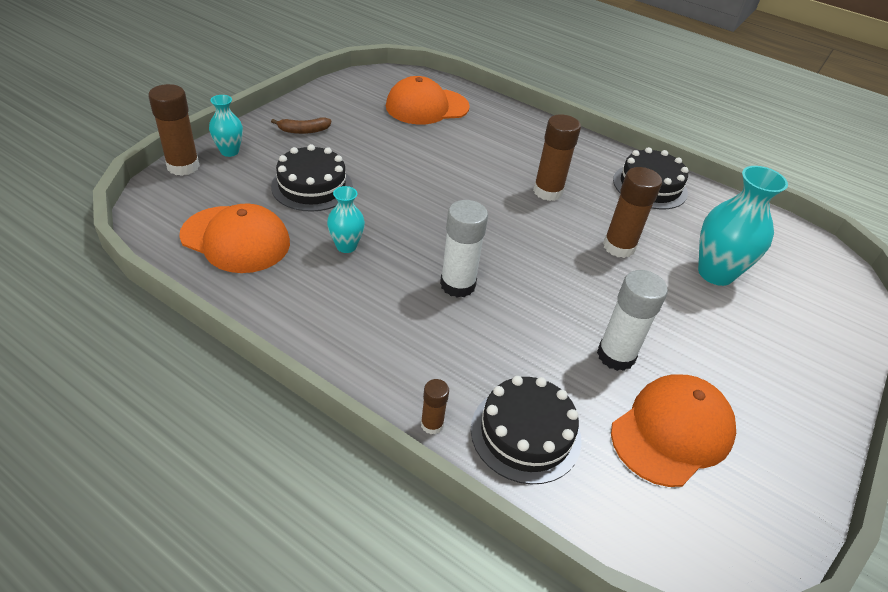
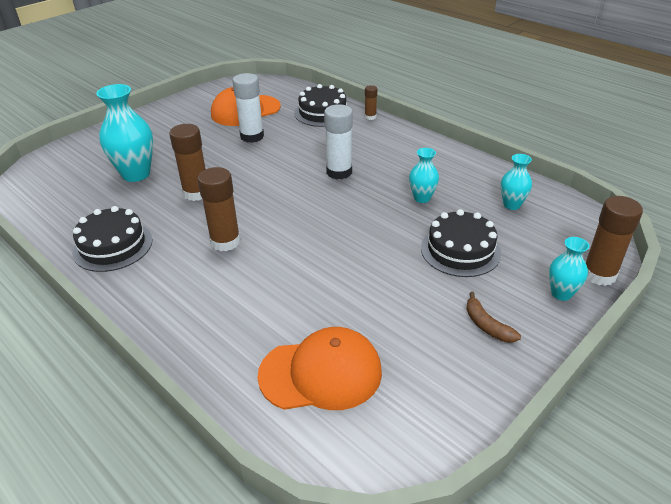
camera: 165 degrees left, 5 degrees down
(236, 239) = (511, 205): orange cap -> turquoise vase
(304, 131) = (487, 325): brown banana -> brown banana turned 120 degrees counterclockwise

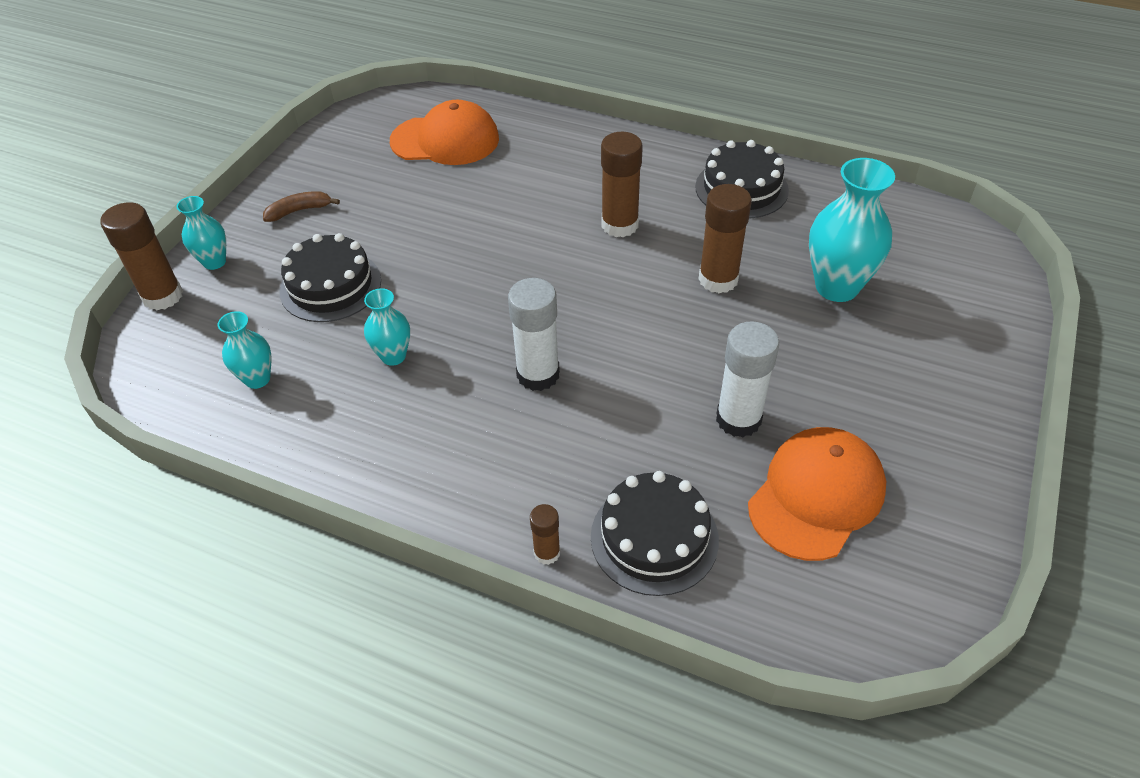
camera: 160 degrees right, 10 degrees up
(321, 373) = (445, 140): orange cap -> orange cap turned 150 degrees counterclockwise
(487, 325) = (299, 211): brown banana -> brown banana turned 60 degrees counterclockwise

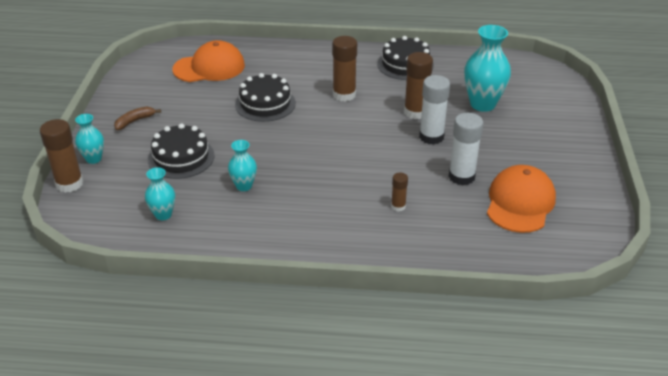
camera: 20 degrees left, 10 degrees down
(538, 374) = (337, 178): white glue stick -> white glue stick (431, 137)
(547, 553) = (390, 260): brown glue stick -> brown glue stick (398, 206)
(654, 537) = (445, 240): black cake -> black cake (265, 104)

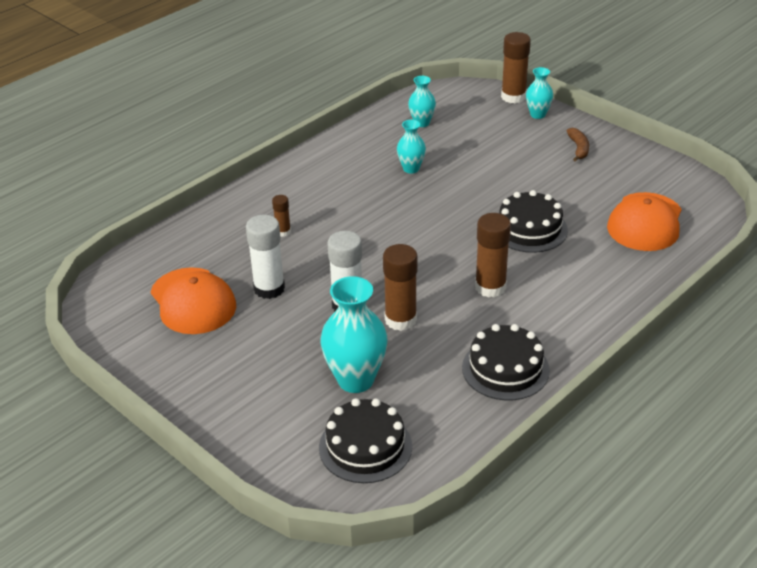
camera: 130 degrees right, 0 degrees up
(181, 157) = (490, 153): black cake -> black cake (365, 447)

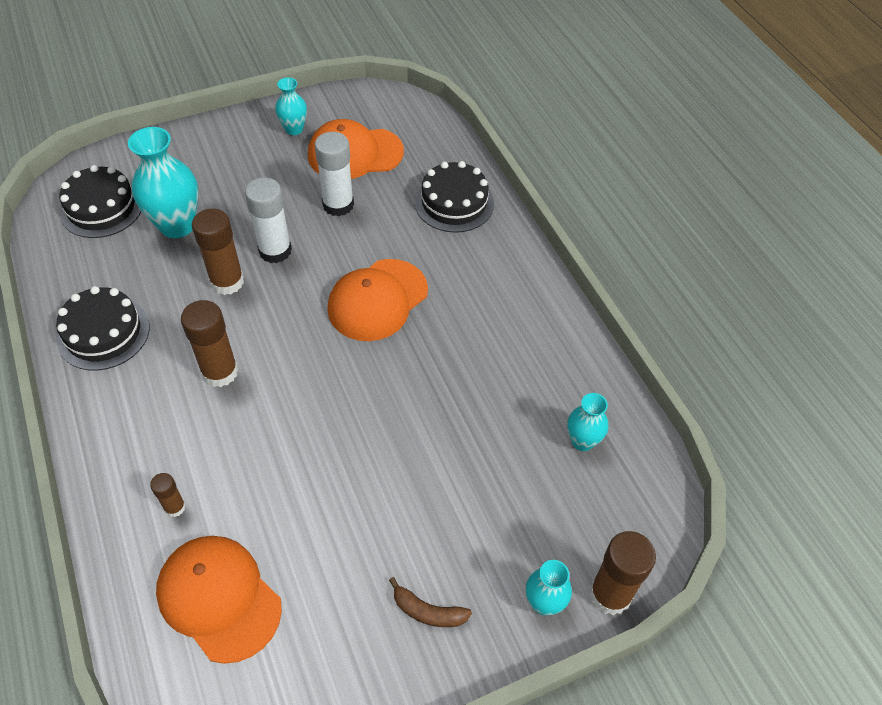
camera: 110 degrees right, 15 degrees up
(283, 232) = (421, 238): brown glue stick -> brown glue stick (175, 507)
(364, 234) = (377, 300): none -> orange cap
(411, 169) = (479, 388): turquoise vase -> turquoise vase (294, 129)
(529, 229) = (290, 456): black cake -> black cake (454, 203)

